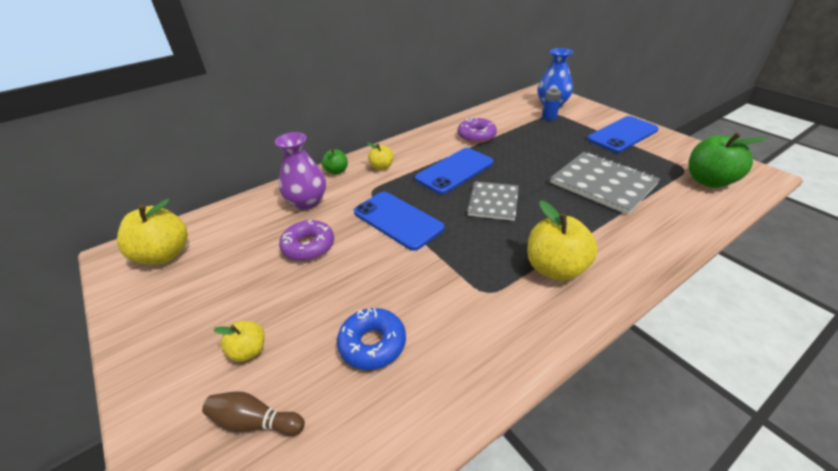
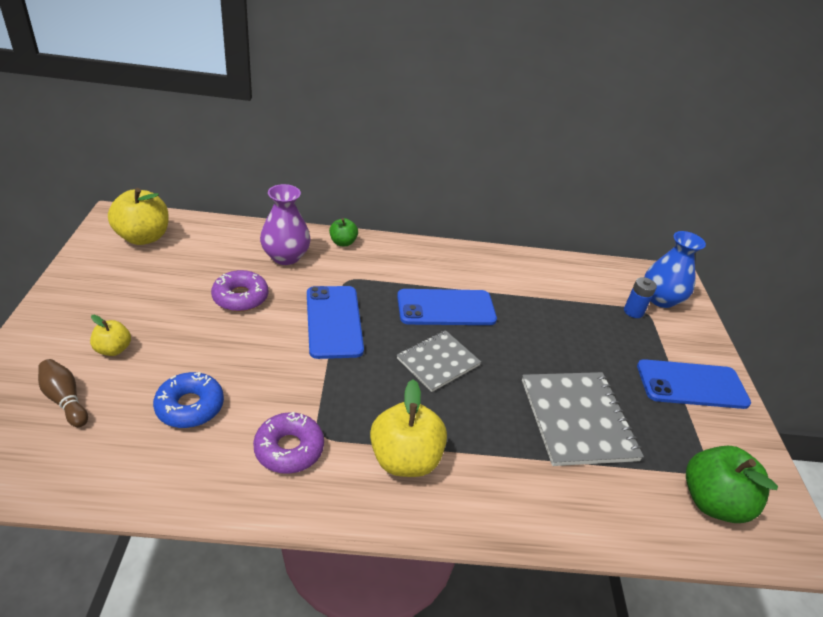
camera: 30 degrees right, 0 degrees up
(382, 167) = (385, 262): yellow apple -> none
(476, 136) = (519, 285): purple donut -> purple donut (289, 449)

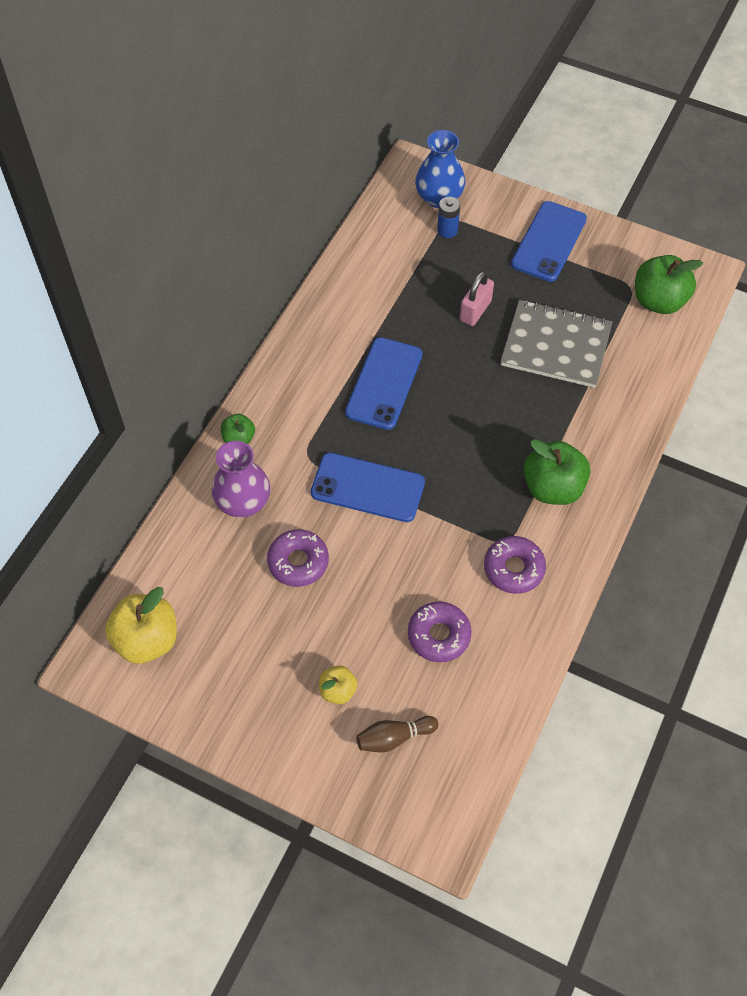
camera: 60 degrees left, 20 degrees up
(190, 406) = (439, 635): blue donut -> purple donut
(405, 459) = (553, 487): yellow apple -> green apple
(438, 362) = (454, 420): grey notebook -> none
(567, 349) = (475, 311): none -> pink padlock

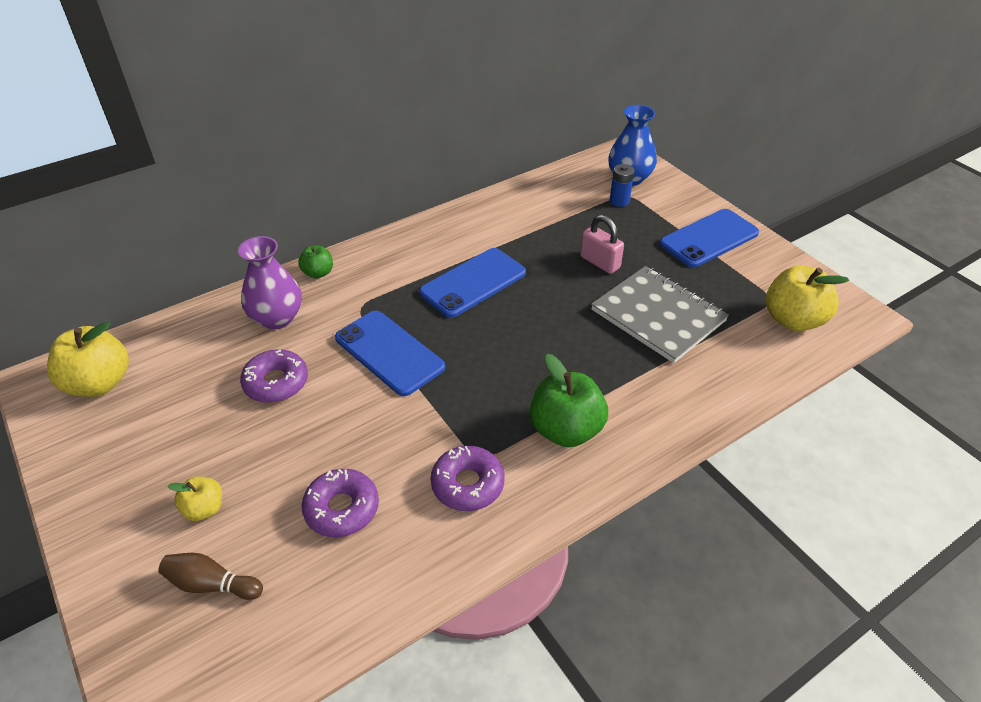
camera: 30 degrees right, 15 degrees down
(475, 311) = (600, 262): pink padlock -> pink padlock turned 75 degrees clockwise
(658, 301) = (793, 320): green apple -> yellow apple

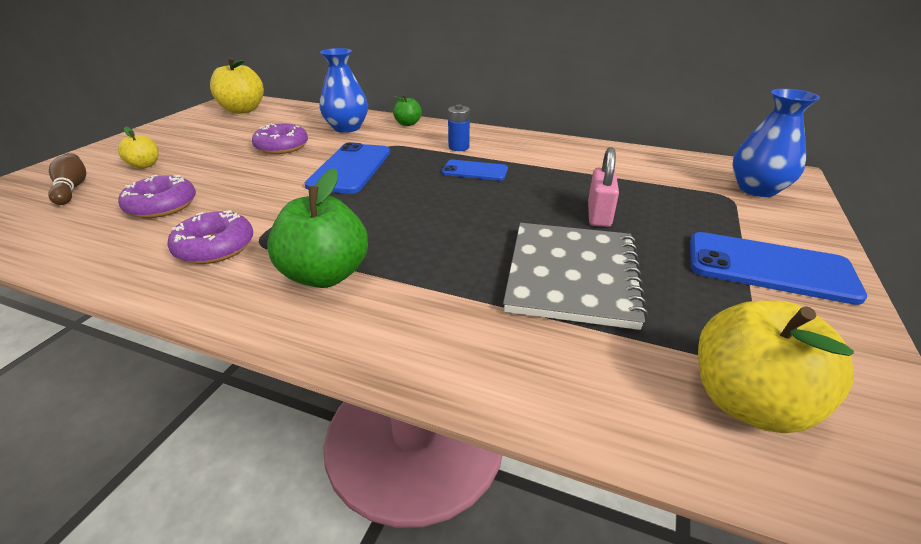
camera: 55 degrees right, 10 degrees down
(277, 318) = (347, 128): purple vase -> blue vase
(473, 283) = (475, 171): blue phone -> blue phone, size x0.59
(619, 201) = (711, 195): blue battery -> blue battery (458, 147)

